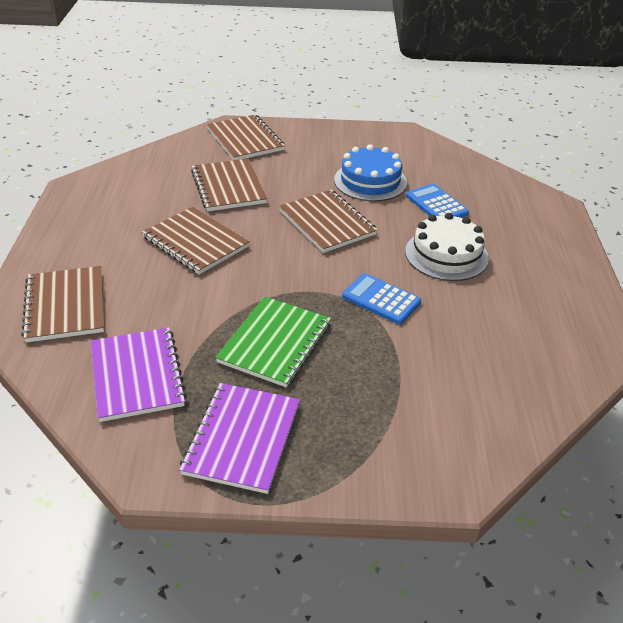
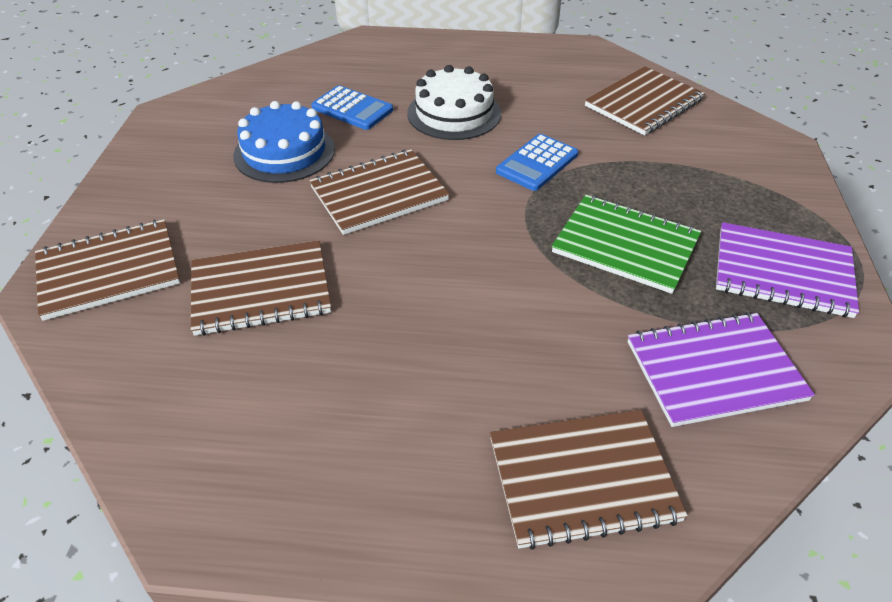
camera: 85 degrees left, 5 degrees up
(195, 242) = (413, 324): brown notebook -> brown notebook (643, 103)
(436, 205) = (352, 109): blue calculator -> blue calculator turned 120 degrees counterclockwise

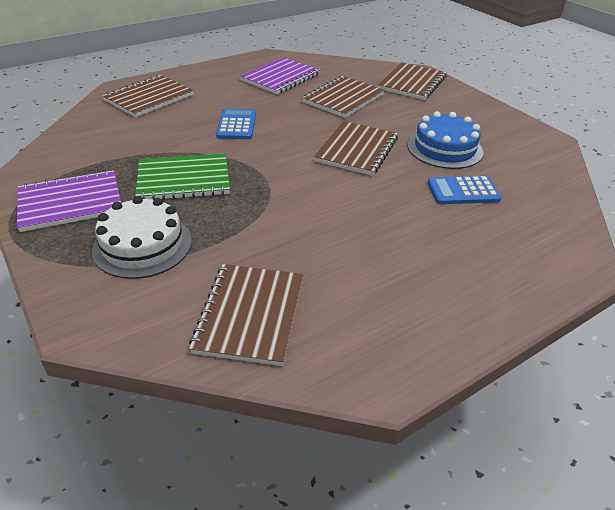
camera: 140 degrees right, 5 degrees down
(454, 113) = (394, 221): white cake -> white cake (142, 245)
(537, 163) = (287, 208): blue calculator -> blue calculator (236, 125)
(714, 370) = (104, 143): purple notebook -> purple notebook (280, 77)

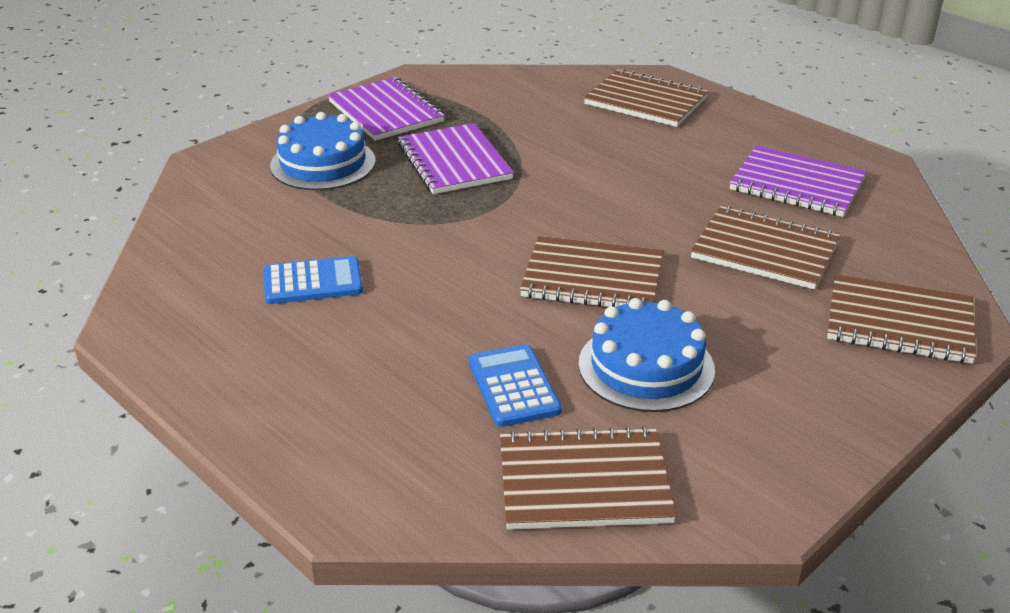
camera: 80 degrees right, 5 degrees down
(142, 245) = (323, 163): white cake -> blue cake
(183, 179) = (454, 162): green notebook -> purple notebook
(236, 125) = (609, 173): blue calculator -> blue calculator (313, 282)
(250, 314) = (222, 240): brown notebook -> brown notebook (584, 482)

